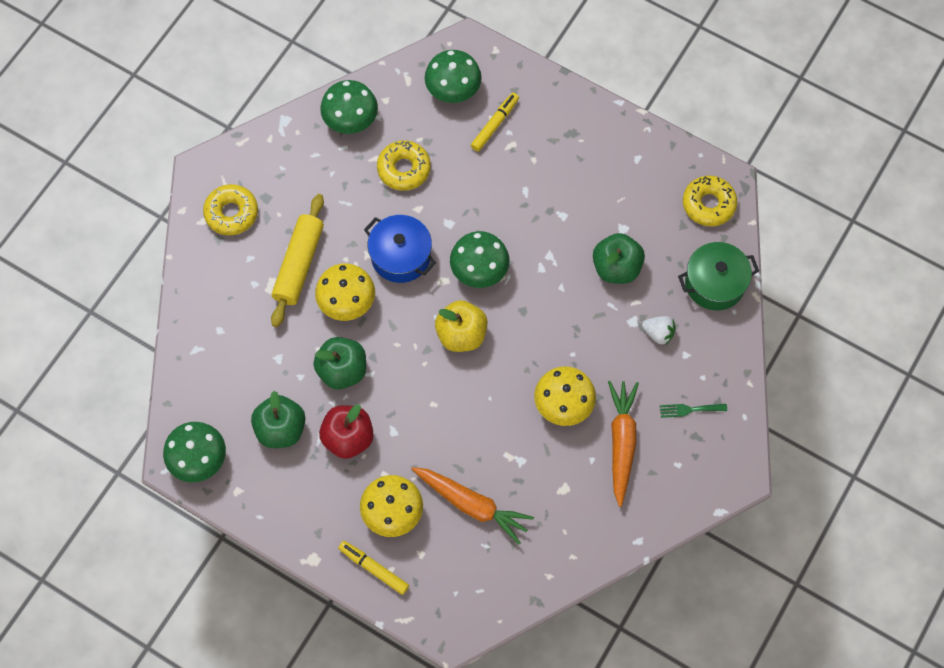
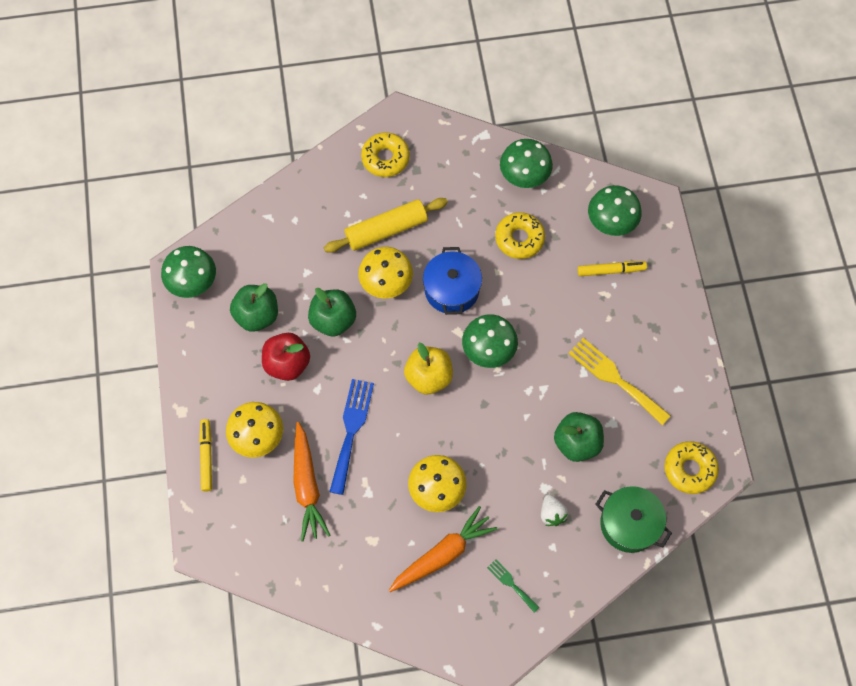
camera: 50 degrees right, 0 degrees up
(454, 432) = (351, 430): none -> blue fork
(588, 196) = (615, 378): none -> yellow fork

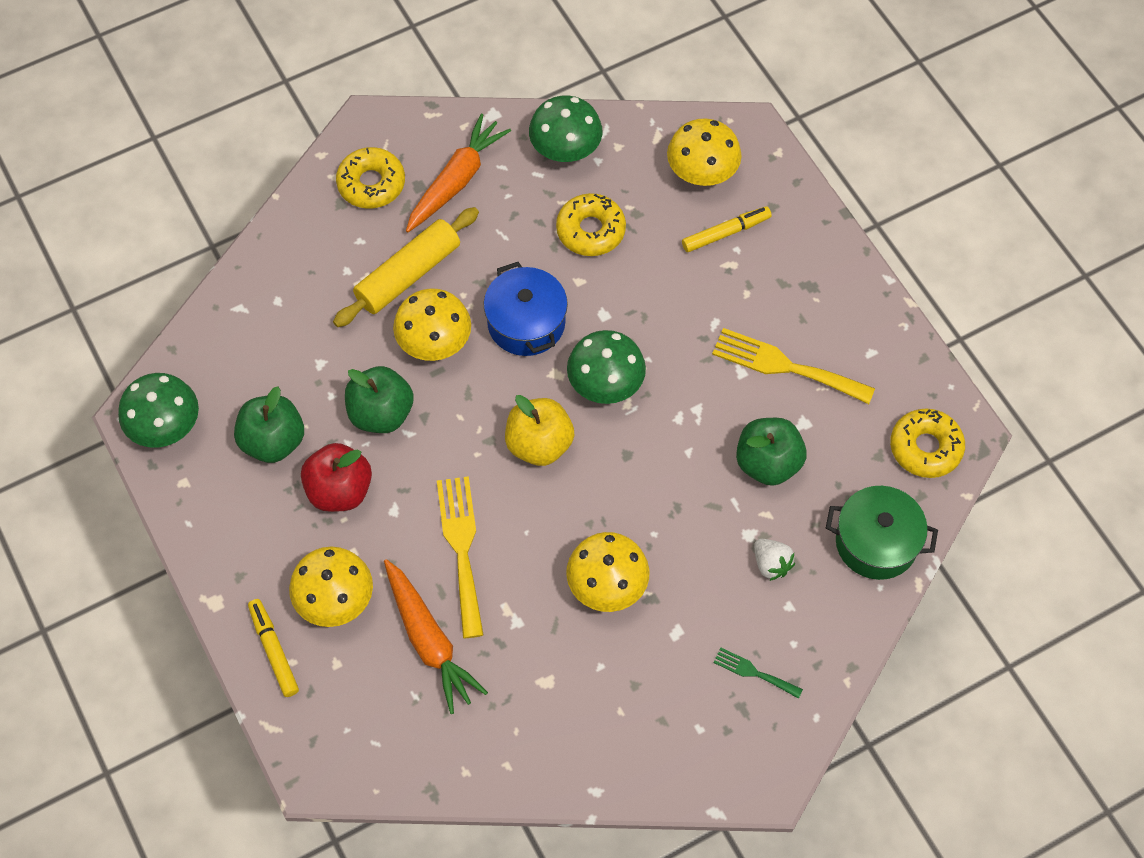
camera: 20 degrees left, 5 degrees down
(351, 430) = (462, 548): blue fork -> yellow fork
(442, 554) = (648, 666): orange carrot -> orange carrot (456, 181)
(611, 221) = (702, 172): green mushroom -> yellow mushroom

